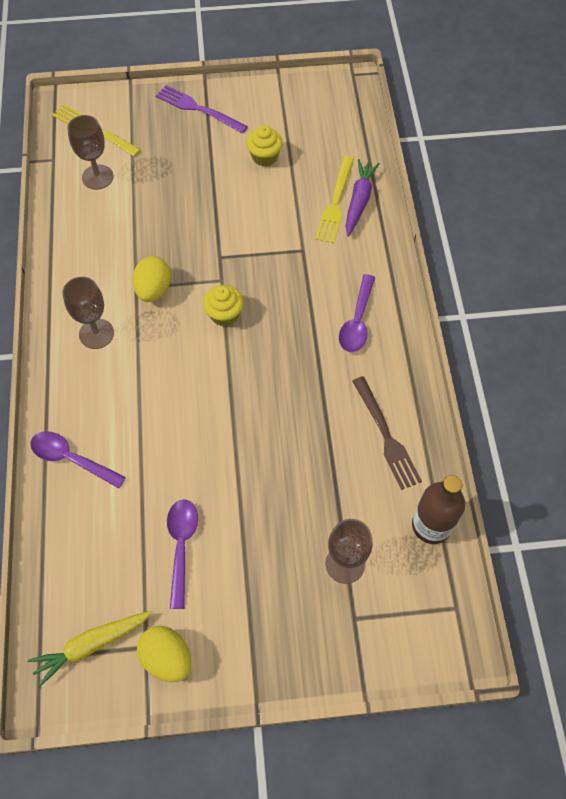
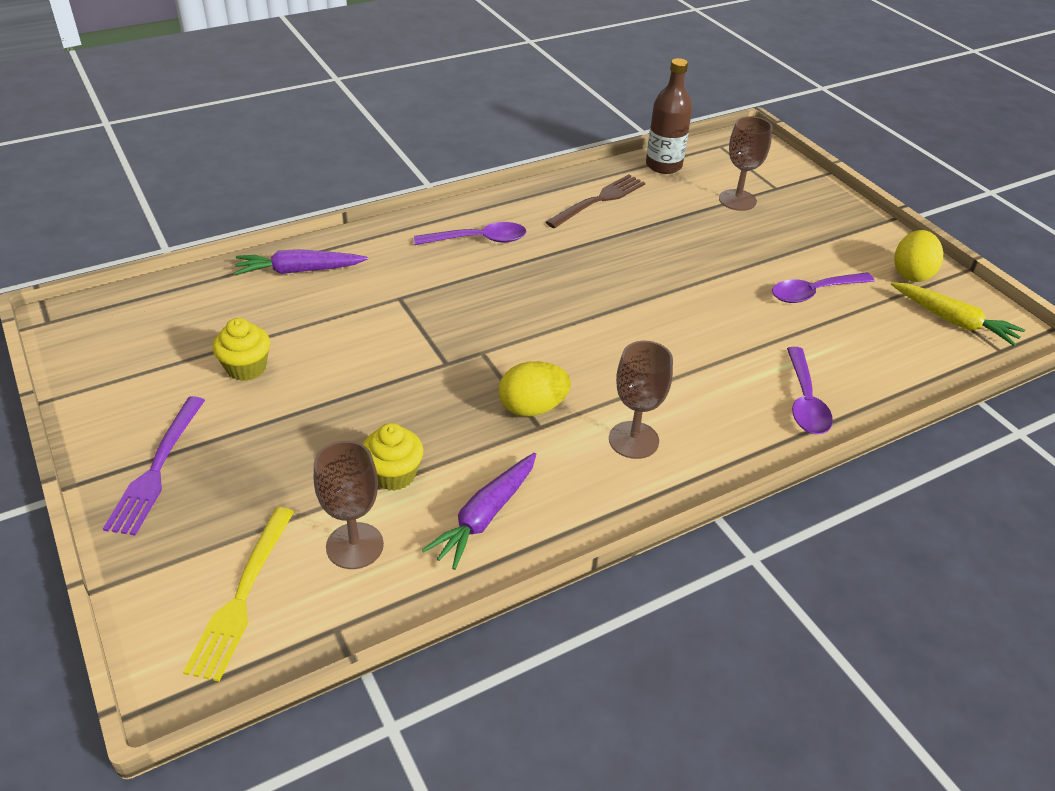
camera: 115 degrees left, 20 degrees down
(83, 237) = (485, 516): none -> purple carrot
(224, 314) = (531, 336): yellow cupcake -> yellow cupcake (394, 474)
(335, 203) = (311, 288): yellow fork -> none

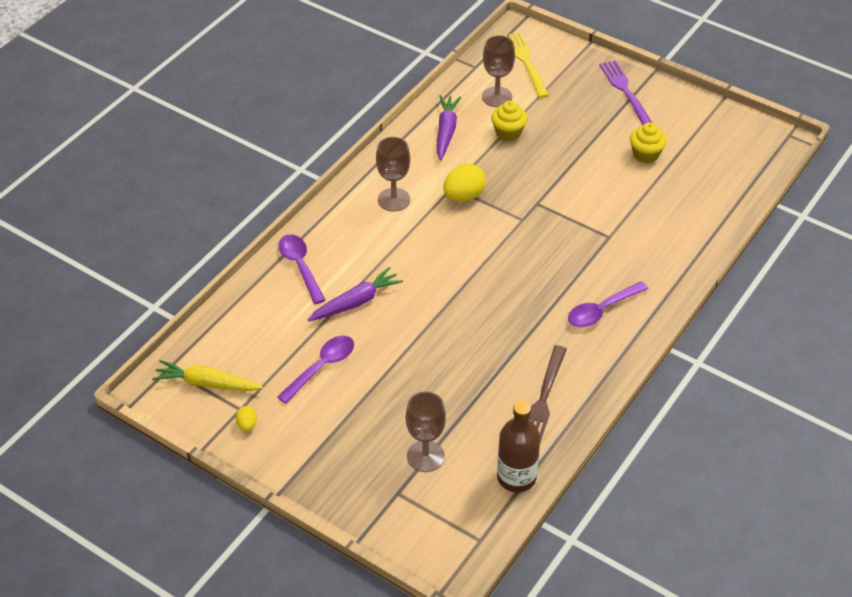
camera: 155 degrees right, 5 degrees up
(299, 271) = (693, 229): purple carrot -> purple carrot (356, 302)
(911, 274) = (247, 425): yellow egg -> yellow egg, size x0.52

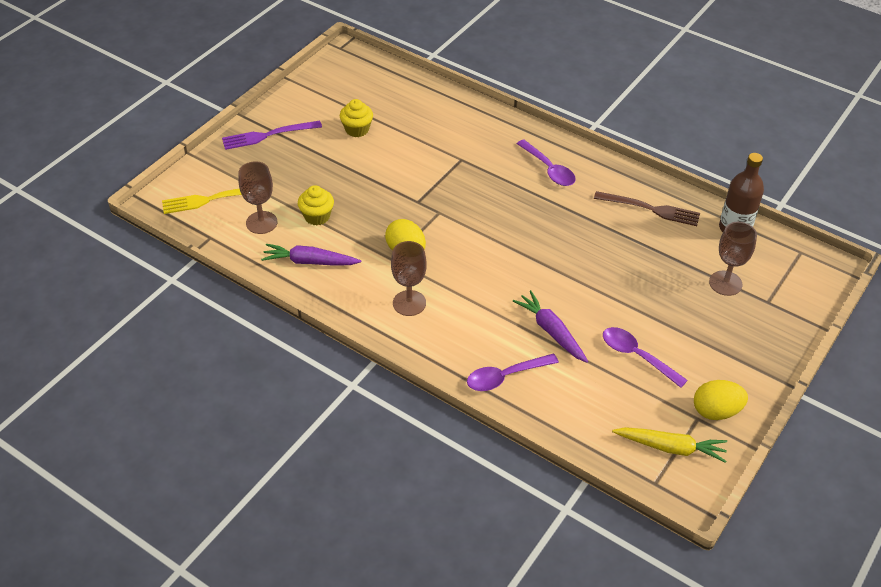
camera: 90 degrees left, 0 degrees up
(207, 383) = (670, 448): yellow carrot -> yellow carrot turned 90 degrees counterclockwise
(247, 425) = (716, 411): yellow egg -> yellow egg, size x1.94

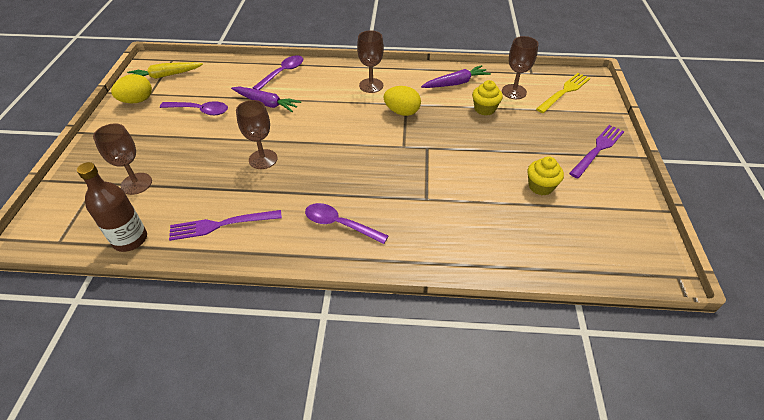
camera: 150 degrees right, 0 degrees up
(587, 257) = (263, 159): none -> brown goblet
(651, 209) = (220, 225): brown fork -> purple fork

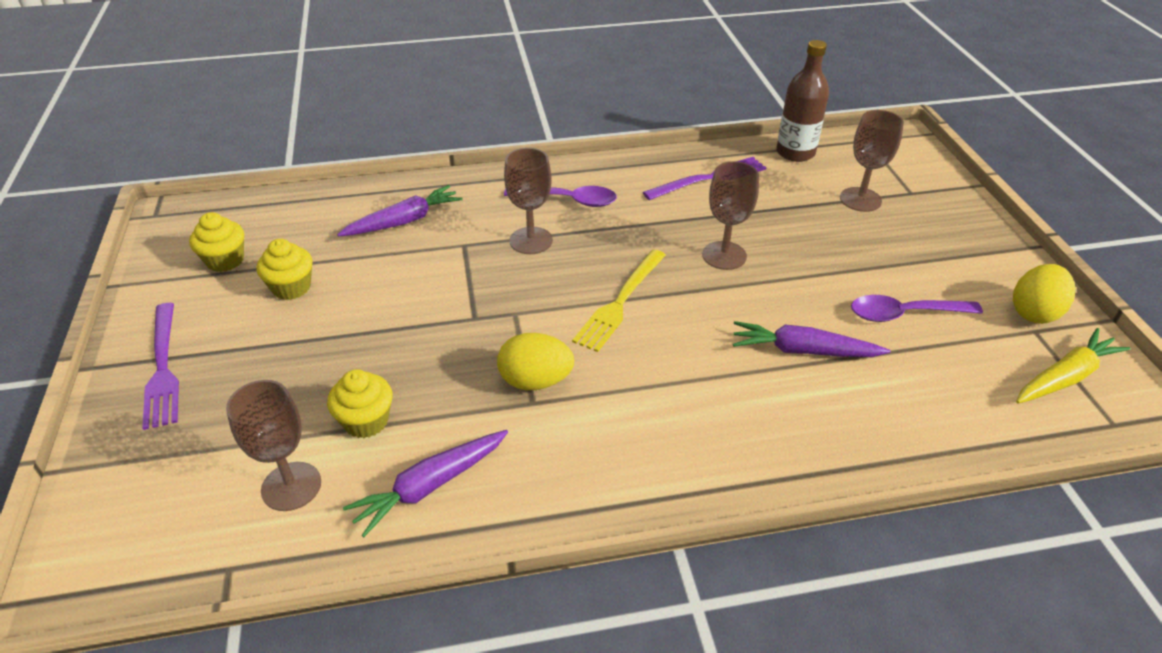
camera: 165 degrees right, 5 degrees down
(282, 73) = (838, 436): purple spoon -> none
(371, 85) = (623, 438): brown goblet -> brown goblet (531, 240)
(468, 228) = (404, 221): none -> purple carrot
(564, 91) = (163, 513): yellow fork -> yellow fork (619, 303)
(595, 217) = (225, 260): none -> yellow cupcake
(598, 149) = (163, 369): purple fork -> purple fork turned 45 degrees counterclockwise

